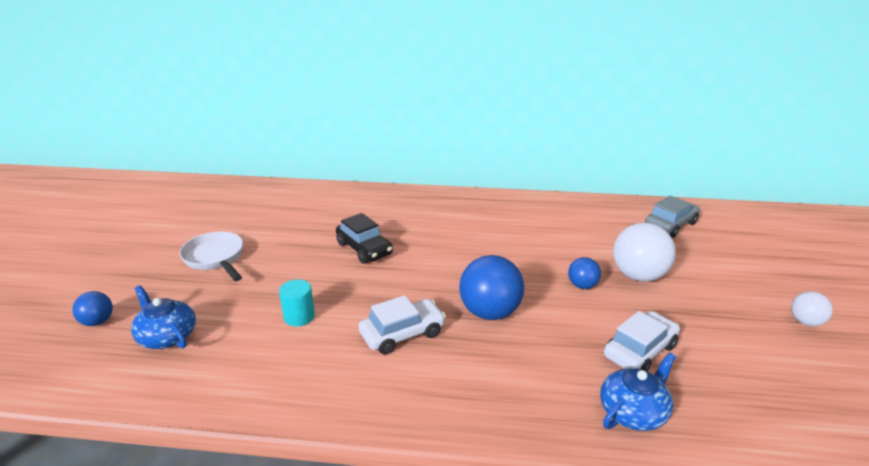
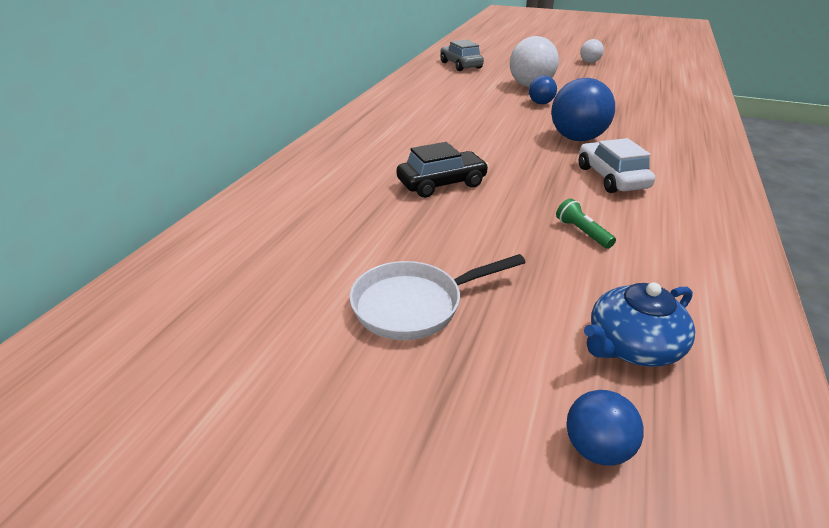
camera: 75 degrees left, 5 degrees up
(299, 317) = (582, 232): turquoise cylinder -> green flashlight
(633, 411) = (688, 115): blue teapot -> none
(639, 351) = (624, 102): white car -> none

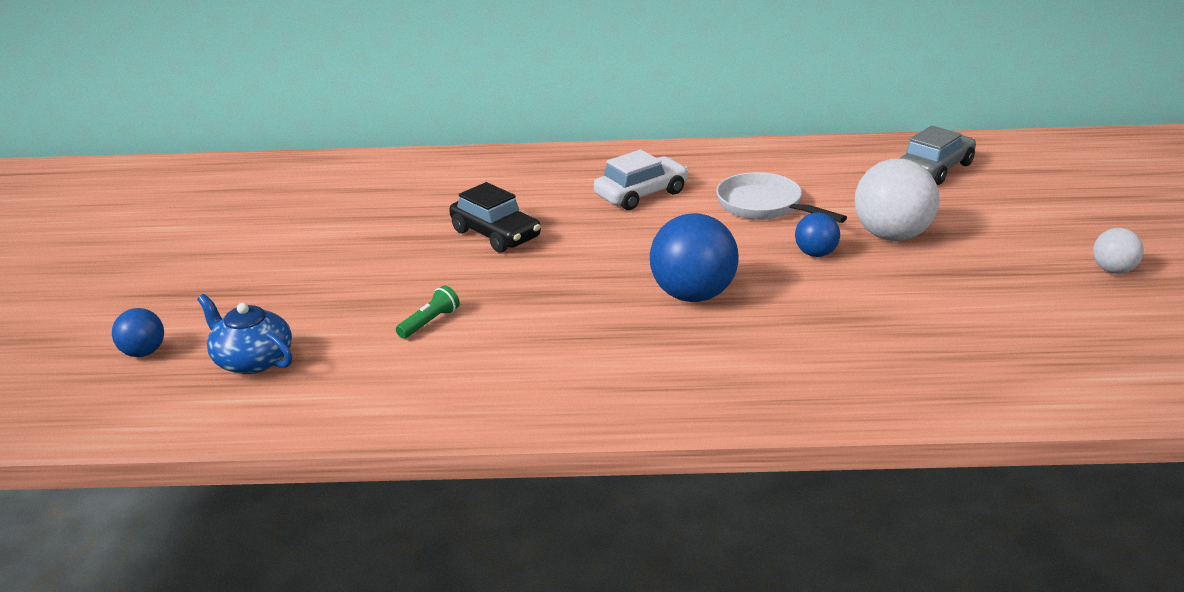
camera: 70 degrees right, 5 degrees down
(415, 305) = (278, 264): white pan -> white pan (764, 206)
(611, 178) = (579, 329): white car -> white car (641, 194)

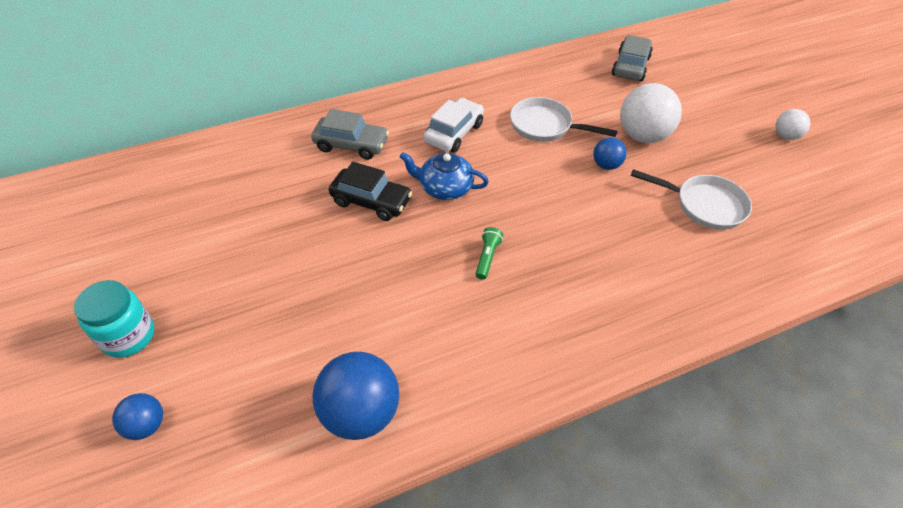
camera: 25 degrees left, 20 degrees up
(173, 287) = (128, 336): none -> turquoise jar
(252, 360) = (253, 402): blue teapot -> blue teapot (445, 187)
(429, 322) = (377, 313): green flashlight -> green flashlight (487, 257)
(511, 185) = (351, 145): none -> grey car
(693, 295) = (551, 228): blue ball -> blue ball (361, 413)
(921, 313) = (704, 205): none -> white pan

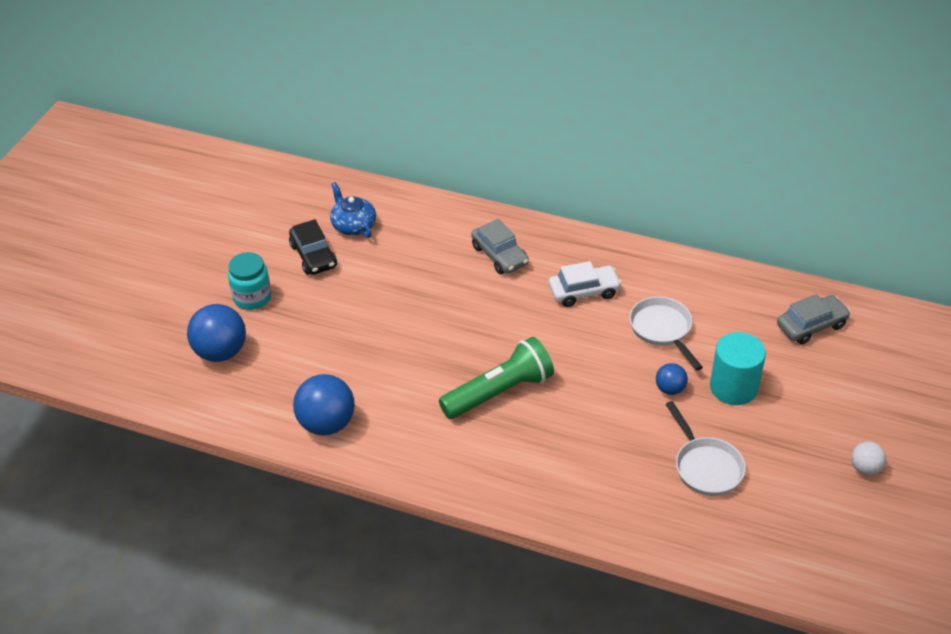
camera: 45 degrees right, 5 degrees down
(146, 425) = (221, 352): blue ball -> blue ball, size x1.88
(371, 201) = (468, 305): black car -> black car (313, 256)
(445, 187) = (528, 328): blue teapot -> blue teapot (353, 225)
(487, 257) = (499, 392): green flashlight -> green flashlight, size x2.47
(643, 136) = (733, 387): white ball -> turquoise cylinder

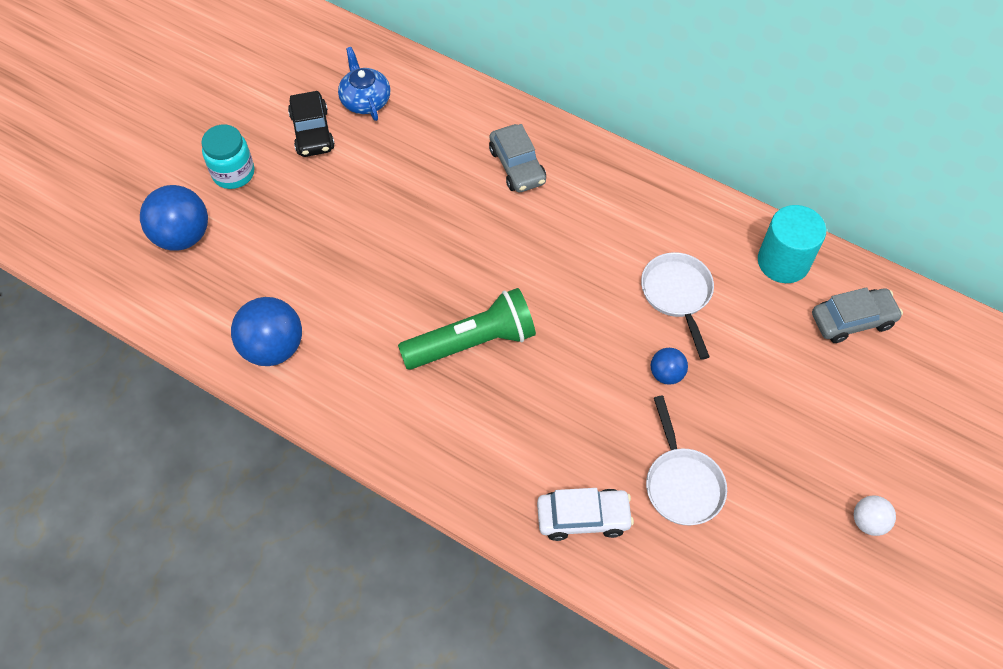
camera: 10 degrees right, 15 degrees up
(584, 292) = (600, 229): white car -> white car (583, 517)
(733, 387) = (740, 385): turquoise cylinder -> turquoise cylinder (783, 261)

